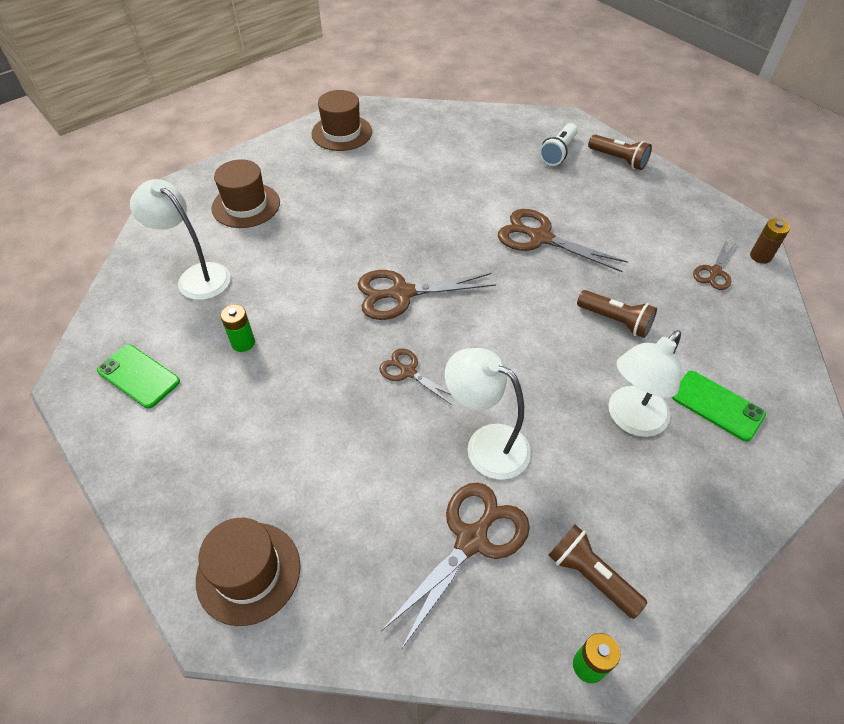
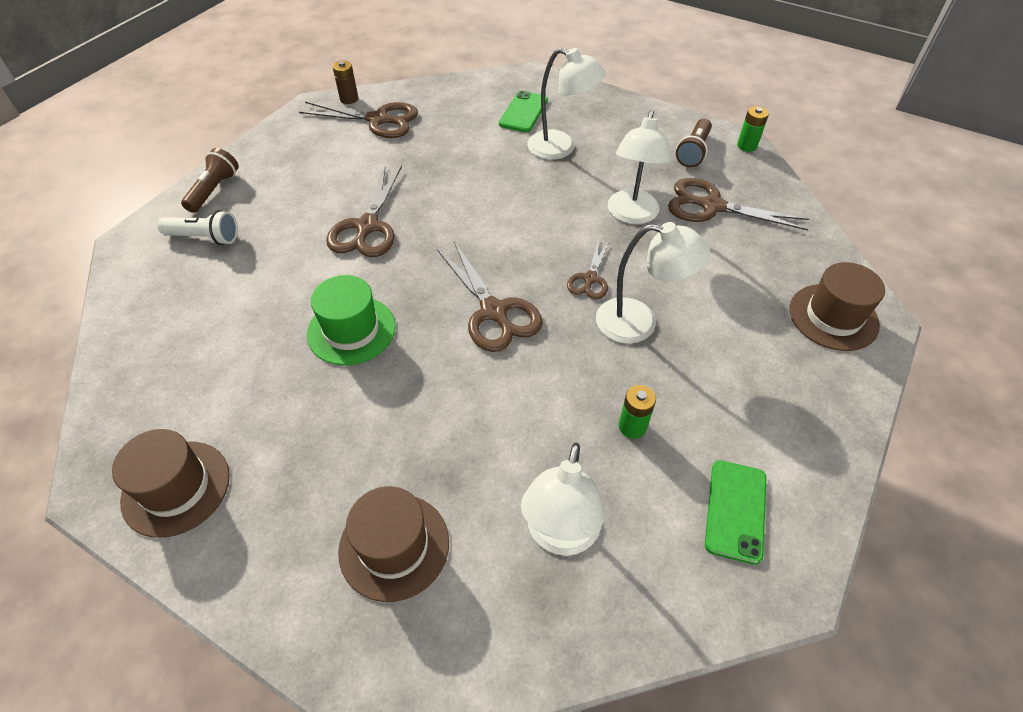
camera: 110 degrees left, 0 degrees up
(337, 389) = (639, 323): none -> white lamp
(424, 212) = (351, 330): none -> green hat
(615, 321) = (462, 166): brown flashlight -> none
(715, 272) = (378, 120): brown scissors -> brown scissors, size x1.75

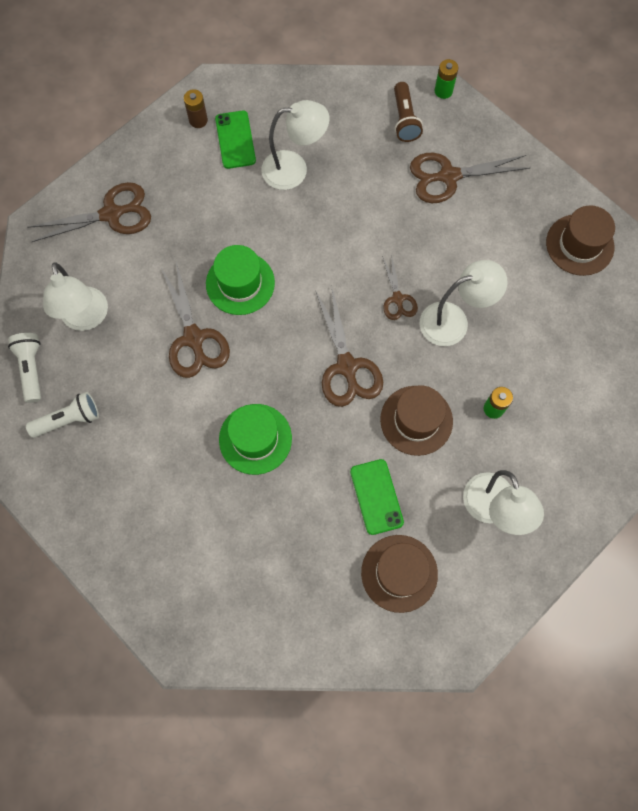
camera: 30 degrees left, 20 degrees up
(176, 488) = (232, 619): brown hat -> brown hat (416, 420)
(214, 190) = (31, 369): brown flashlight -> white flashlight
(349, 99) = (63, 200): brown battery -> brown battery (198, 120)
(444, 205) = (240, 283): none -> green hat
(494, 312) = (347, 366): brown scissors -> brown scissors turned 45 degrees clockwise
(631, 215) = (393, 217): white lamp -> white lamp (86, 318)
(736, 511) = (583, 433): green phone -> green phone (376, 496)

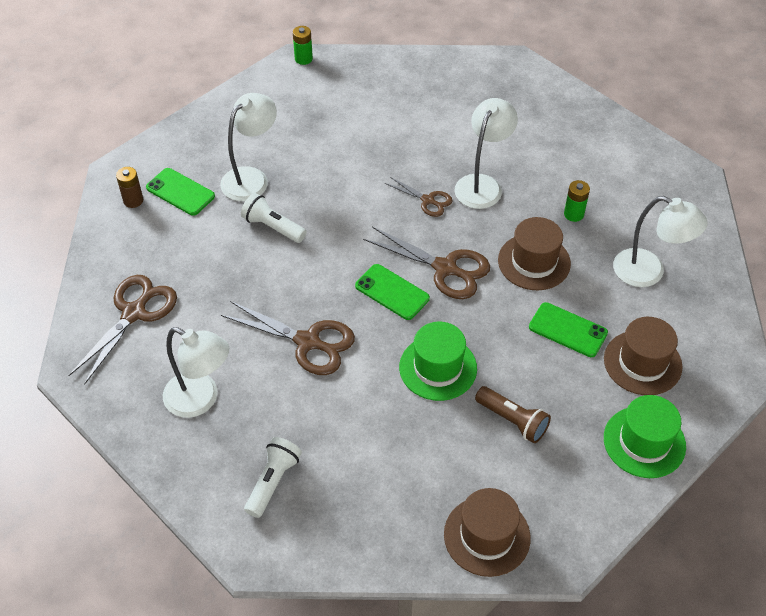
camera: 45 degrees left, 20 degrees down
(31, 369) = (195, 473): white flashlight -> white flashlight (273, 227)
(240, 283) = (299, 279): green hat -> green hat (644, 442)
(289, 351) = (392, 292): none -> green phone
(404, 119) = (296, 93): brown flashlight -> brown flashlight (512, 420)
(448, 176) = (370, 104): brown scissors -> none
(579, 245) = (506, 82): brown hat -> brown hat (487, 536)

